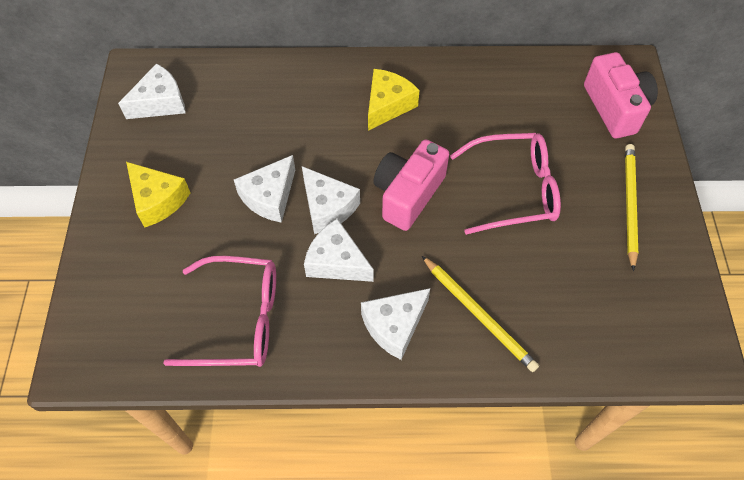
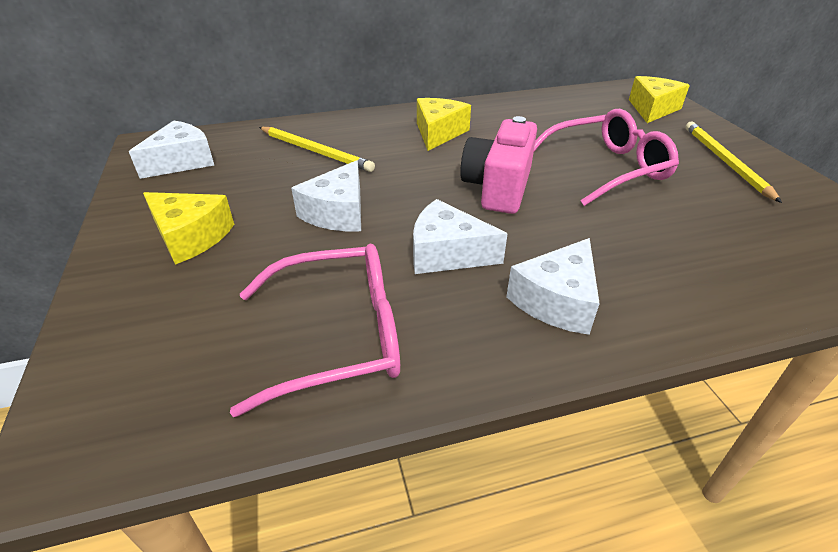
camera: 15 degrees left, 20 degrees down
(327, 207) = (412, 210): white cheese -> none
(479, 315) = (651, 270): yellow pencil -> yellow pencil (315, 151)
(615, 108) = (652, 109): pink camera -> yellow cheese

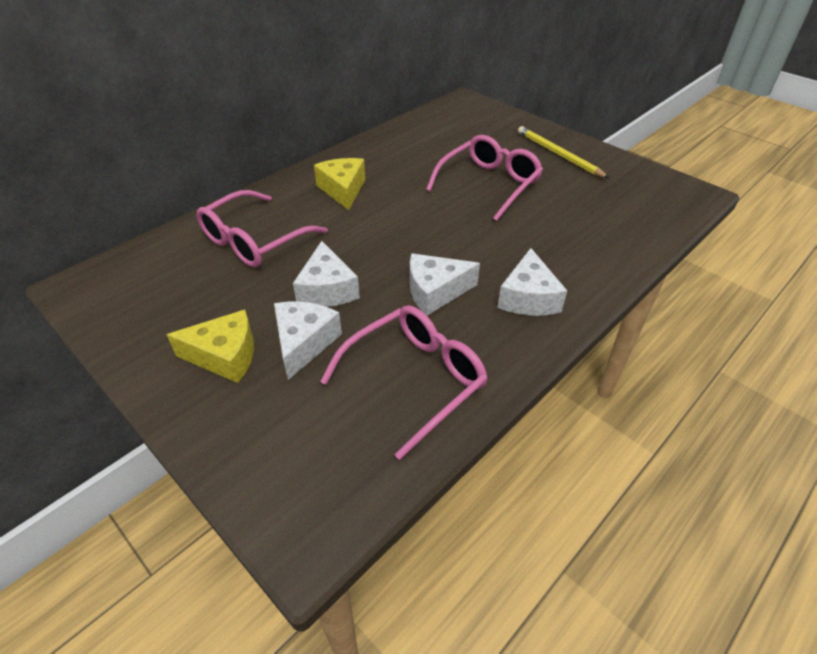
camera: 30 degrees left, 5 degrees up
(182, 161) = (135, 292): white cheese -> white cheese (304, 343)
(315, 151) = (254, 241): yellow pencil -> pink glasses
(498, 187) = (428, 225): pink camera -> none
(652, 109) = (484, 120): yellow cheese -> none

